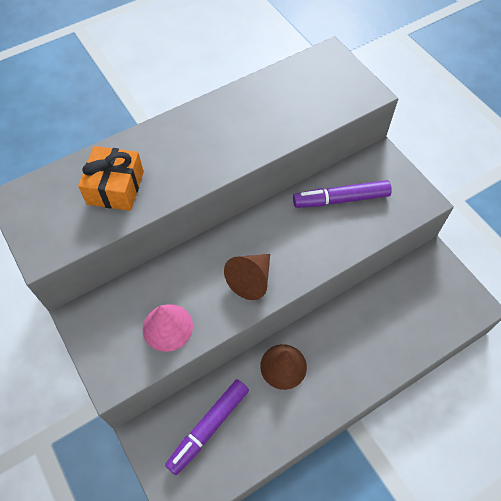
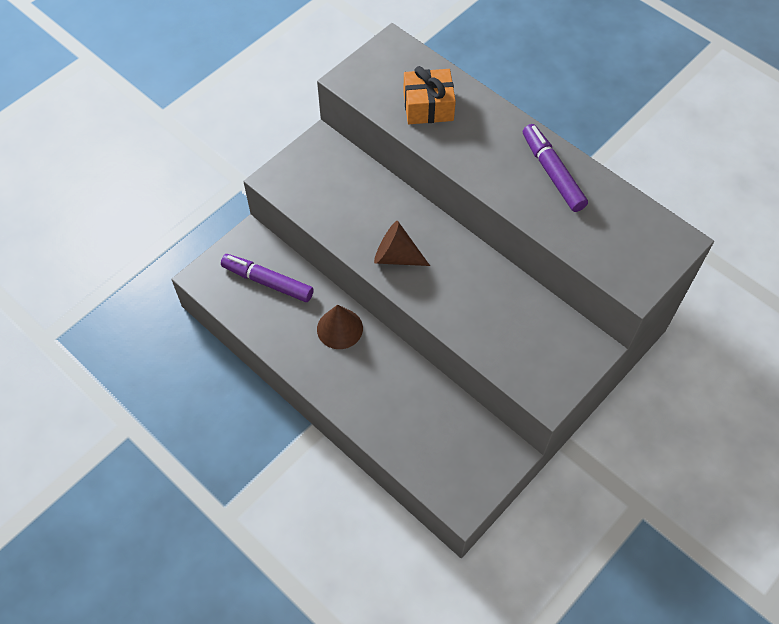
camera: 75 degrees right, 0 degrees up
(167, 327) = (330, 204): pink cone -> none
(341, 199) = (518, 316): purple marker -> purple marker (552, 173)

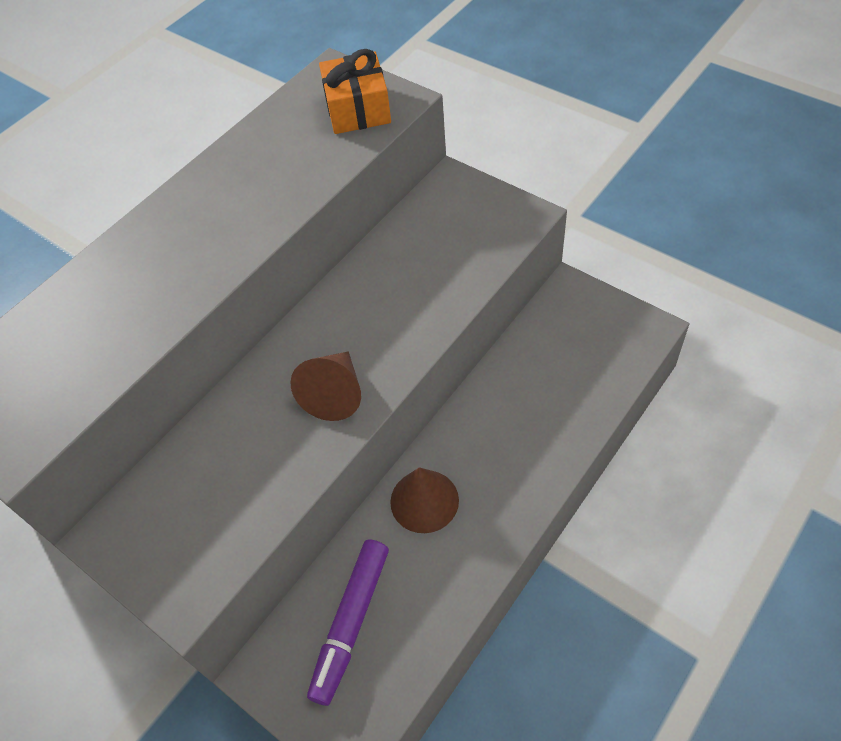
camera: 90 degrees left, 5 degrees down
(428, 106) = (94, 330): orange gift -> orange gift (357, 109)
(552, 173) = (230, 181): purple marker -> none

